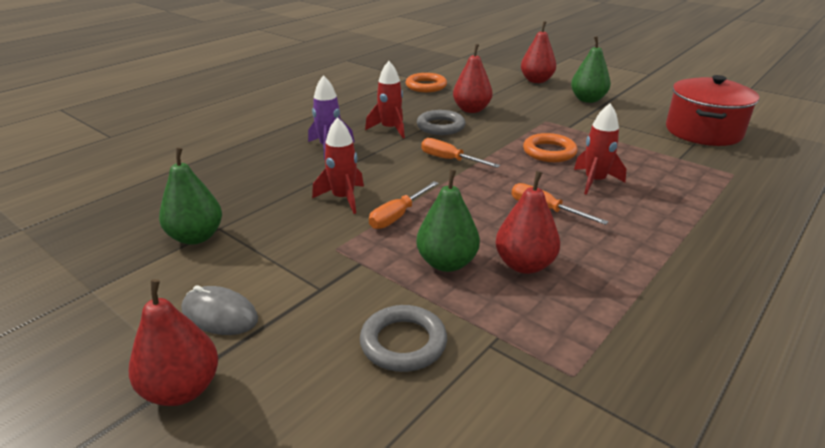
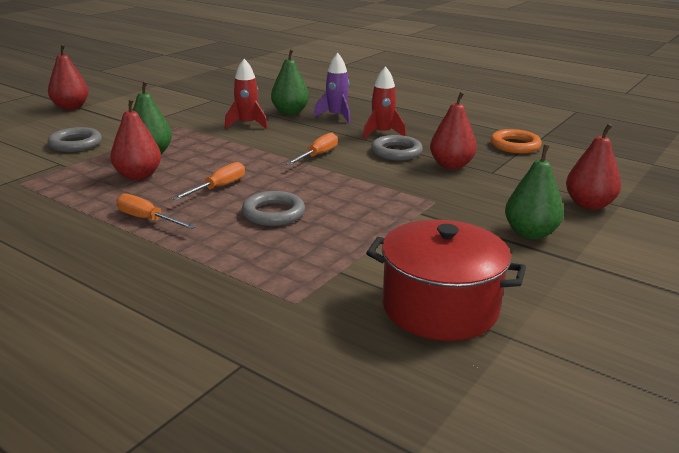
camera: 85 degrees right, 5 degrees down
(196, 237) = (203, 96): green pear -> green pear (290, 112)
(220, 314) = (123, 108): grey mouse -> none
(398, 216) = (218, 140): orange screwdriver -> orange screwdriver (147, 219)
(549, 152) = (343, 197): orange ring -> none
(594, 181) = (273, 213): red rocket -> grey ring

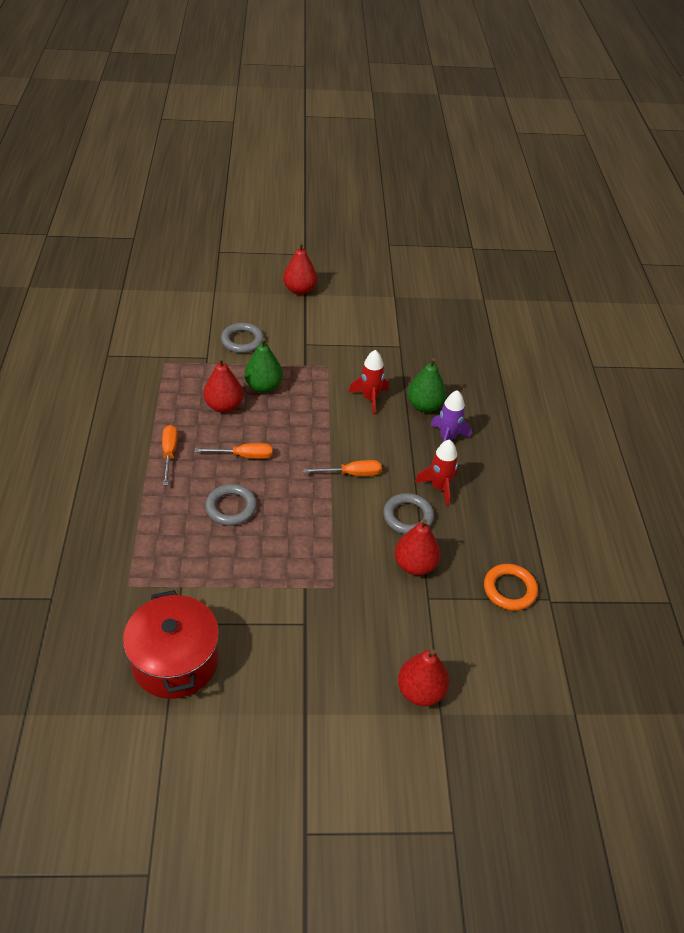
camera: 50 degrees right, 20 degrees up
(530, 233) = (328, 670): green pear -> none

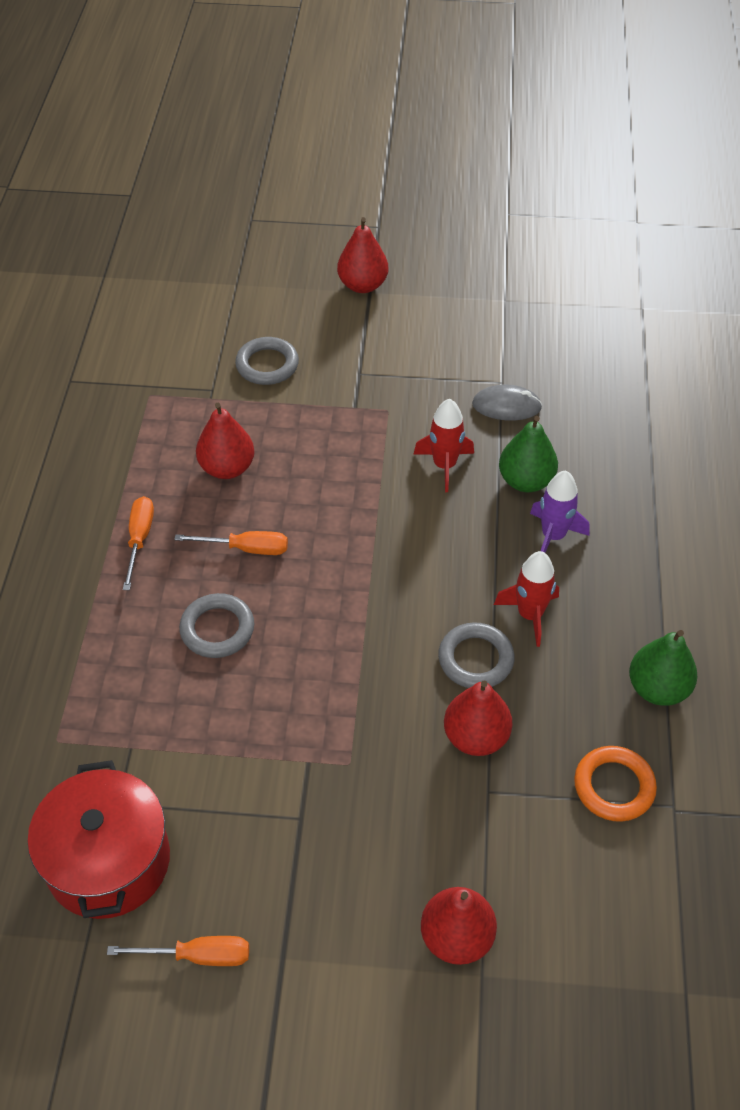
camera: 10 degrees right, 5 degrees up
(263, 386) = (289, 439): green pear -> green pear (657, 689)
(352, 474) = (401, 586): orange screwdriver -> orange screwdriver (198, 956)
(405, 360) = (506, 406): none -> grey mouse

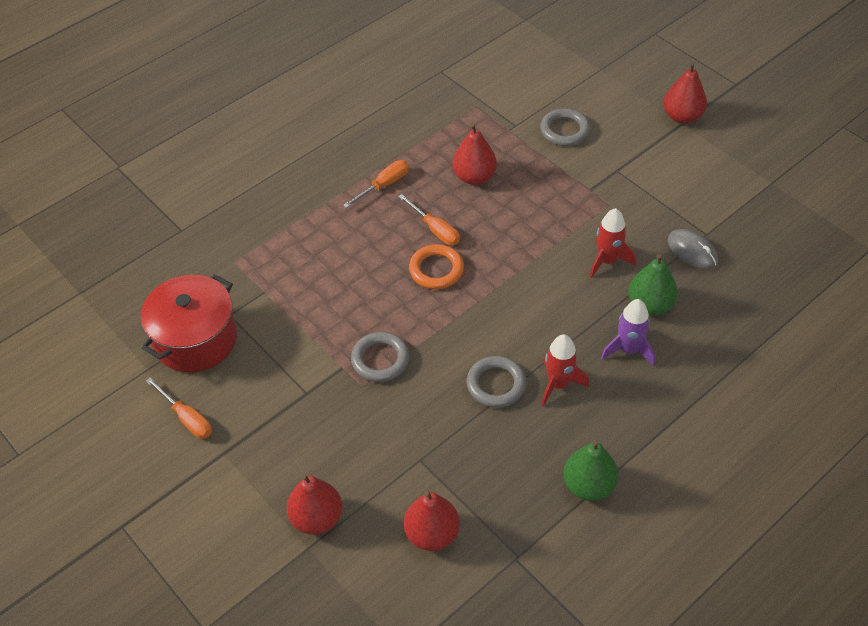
camera: 45 degrees right, 0 degrees up
(217, 629) = (372, 262): grey ring -> grey ring (380, 360)
(475, 737) = (446, 426): red pear -> red pear (432, 534)
(614, 786) = (495, 516): orange ring -> orange ring (436, 270)

